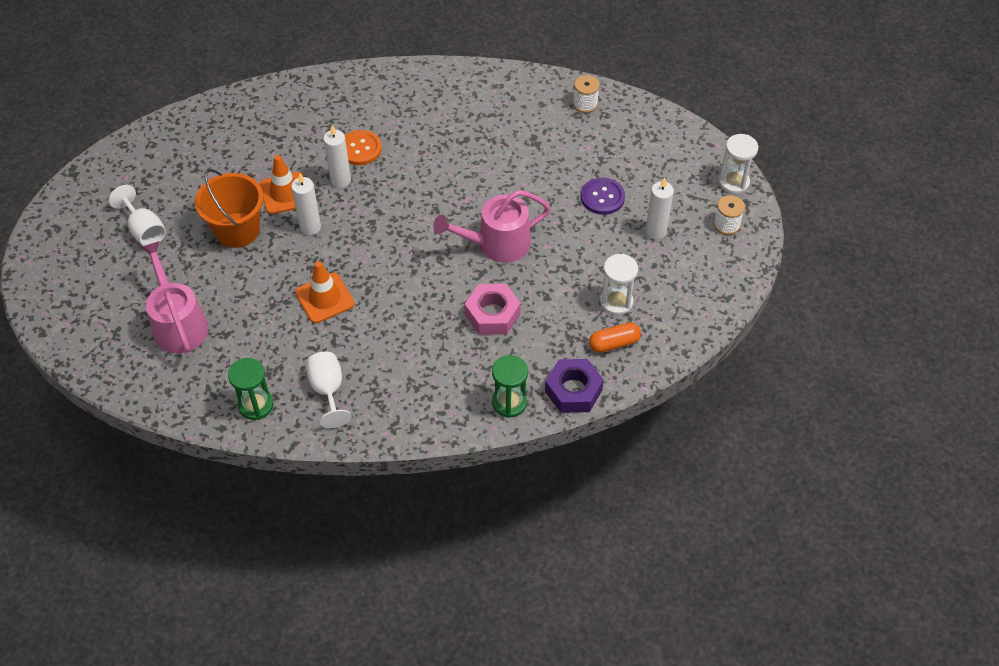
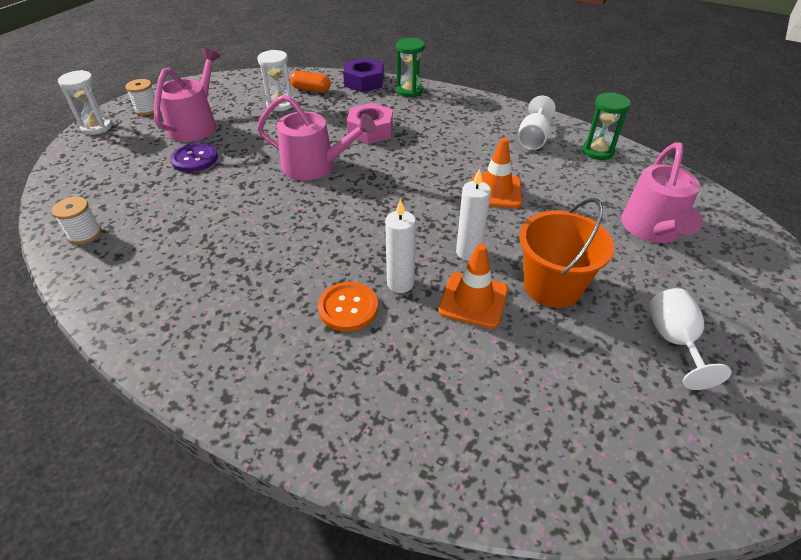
camera: 145 degrees left, 10 degrees down
(655, 231) = (196, 125): white candle -> pink watering can

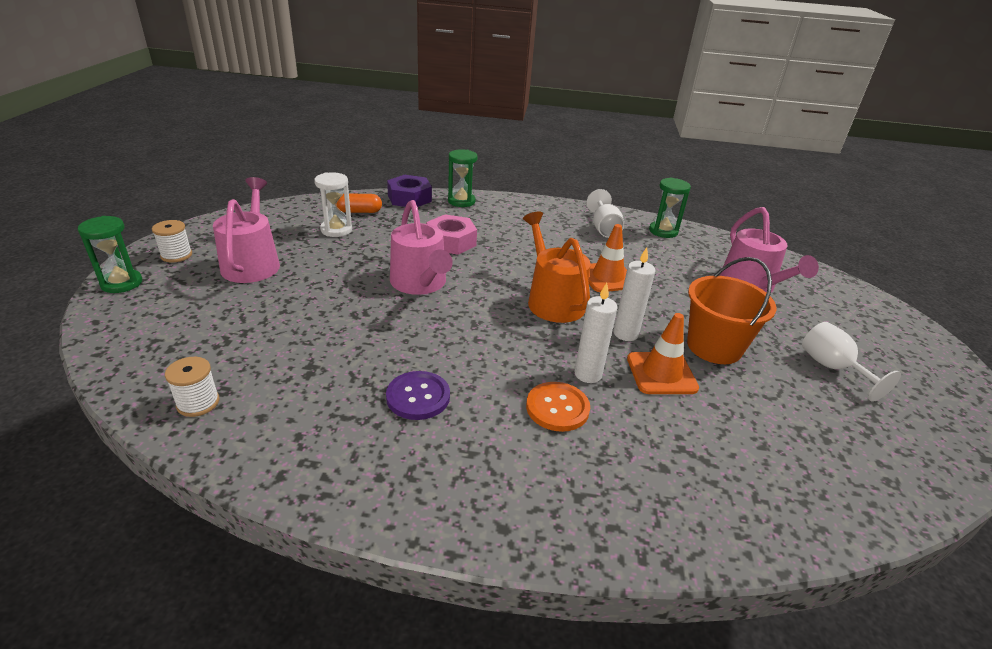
camera: 25 degrees left, 10 degrees down
(97, 127) = (121, 283): white hourglass -> green hourglass
(195, 159) = (278, 298): purple button -> purple button (418, 397)
(315, 166) = (420, 283): pink watering can -> pink watering can turned 75 degrees clockwise
(422, 205) = (553, 300): none -> orange watering can

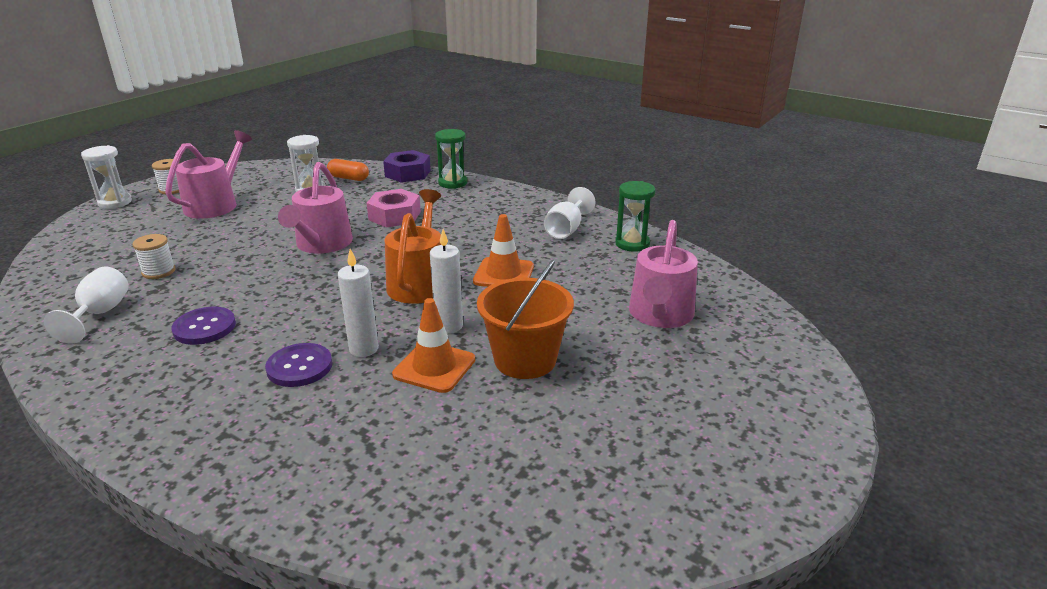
camera: 30 degrees right, 5 degrees down
(121, 283) = (115, 202): green hourglass -> white hourglass
(198, 403) = (62, 291): white spool -> white spool (159, 271)
(557, 408) = (299, 367): orange button -> purple button
(832, 368) = (635, 414): white goblet -> white goblet (100, 314)

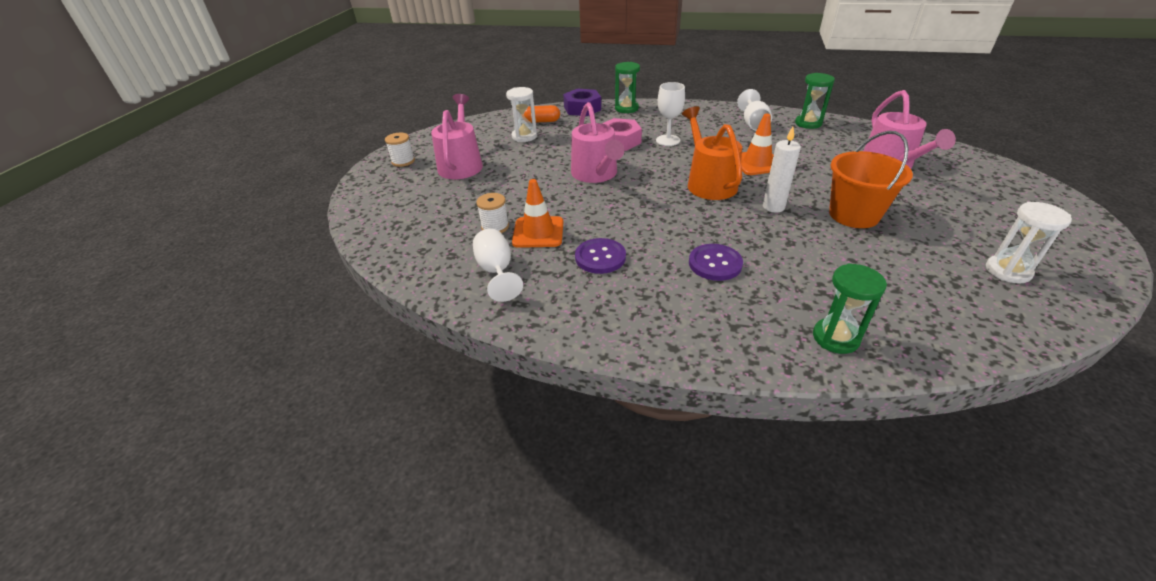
camera: 20 degrees left, 10 degrees up
(115, 202) = (366, 183): white hourglass -> white hourglass (1007, 271)
(302, 481) = (835, 338): none -> green hourglass
(364, 349) = (740, 238): white candle -> none
(434, 367) = (805, 236): orange traffic cone -> orange traffic cone (538, 232)
(445, 226) = (668, 140): none -> white goblet

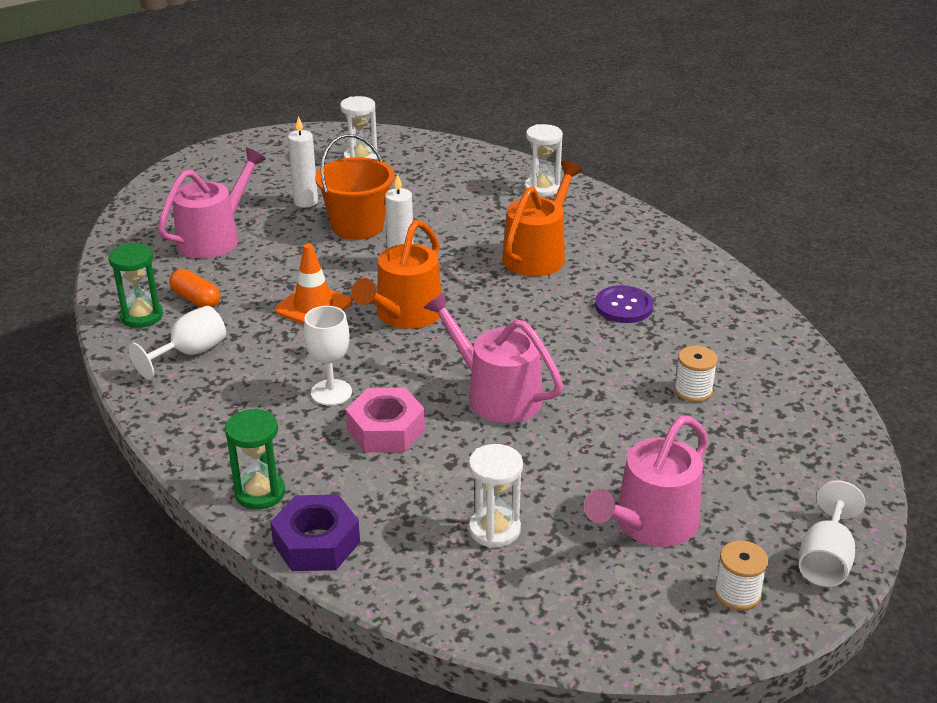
camera: 140 degrees left, 5 degrees down
(497, 271) = (734, 343): white goblet -> white goblet (825, 559)
(538, 232) = (653, 359): orange traffic cone -> none
(541, 121) = (423, 553): orange capsule -> orange capsule (196, 299)
(596, 174) = (497, 395): pink watering can -> pink watering can turned 75 degrees counterclockwise
(715, 263) = (537, 255): purple button -> orange watering can
(835, 338) = (542, 188): green hourglass -> white hourglass
(923, 212) = (306, 202): none -> white candle

